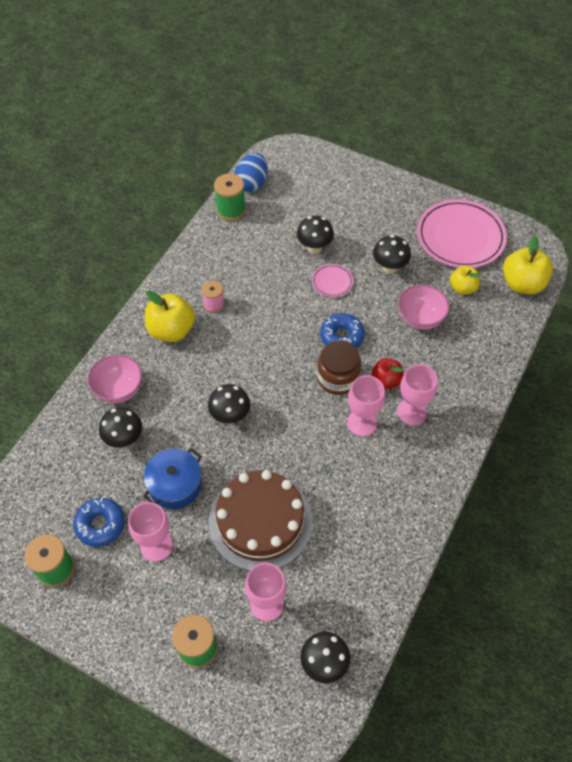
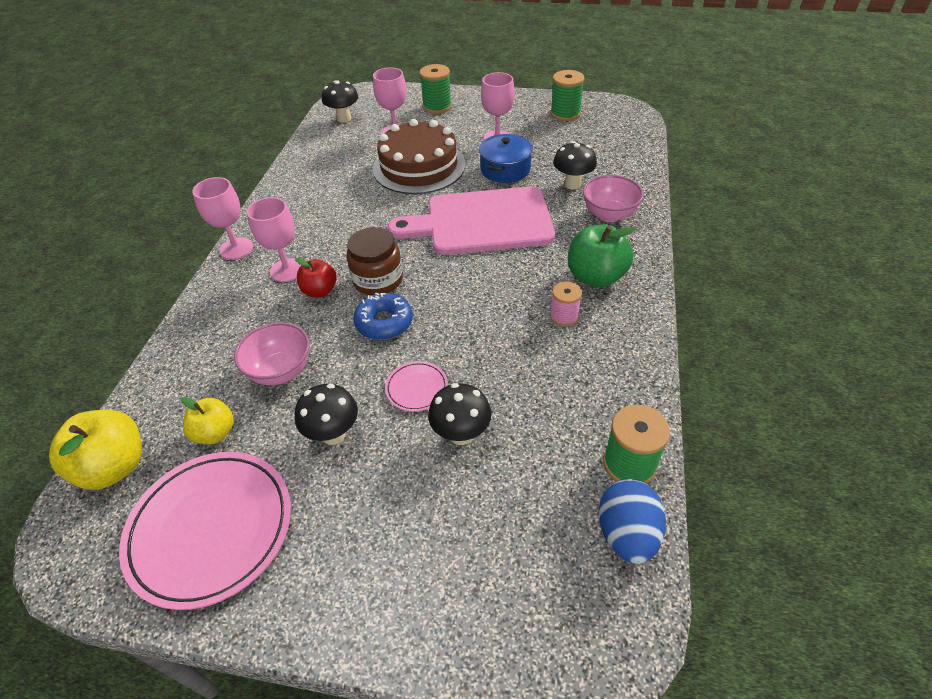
camera: 165 degrees right, 10 degrees down
(100, 524) = (550, 138): blue donut -> none
(171, 330) = (596, 277): yellow apple -> green apple
(230, 416) = (482, 222): black mushroom -> pink cutting board
(362, 422) = (341, 249): pink goblet -> pink goblet (236, 248)

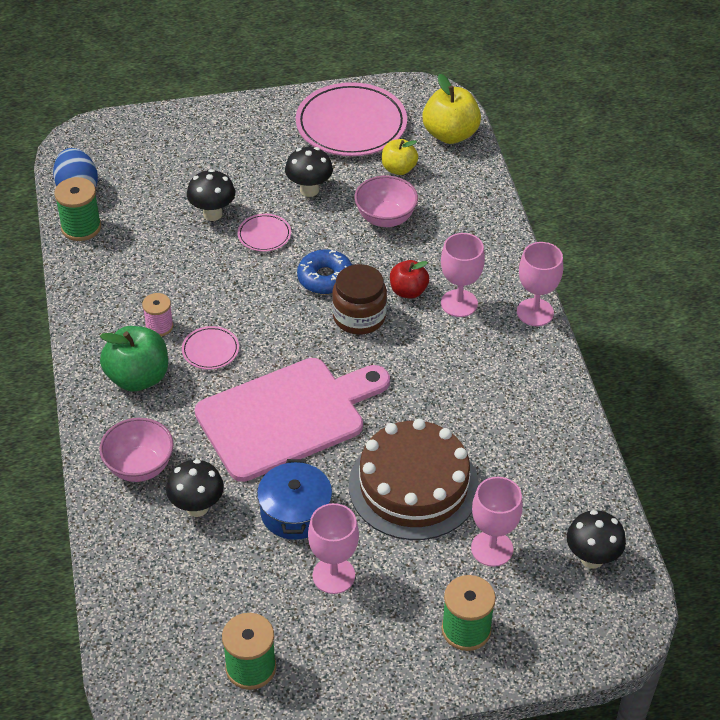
camera: 155 degrees right, 0 degrees up
(523, 284) = (210, 350): none -> pink plate

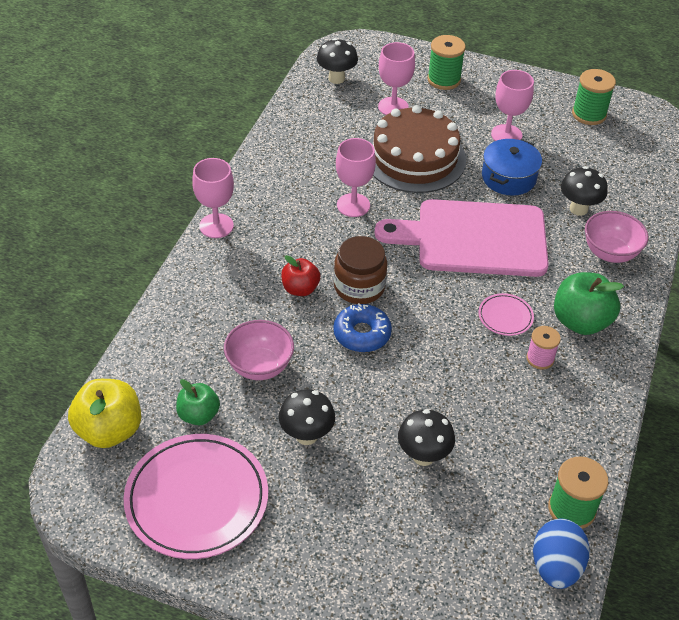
camera: 150 degrees left, 0 degrees up
(264, 235) = (387, 405): pink plate -> none
(399, 169) = (198, 415): yellow apple -> green apple
(459, 303) = (268, 260): pink goblet -> pink goblet (353, 205)

